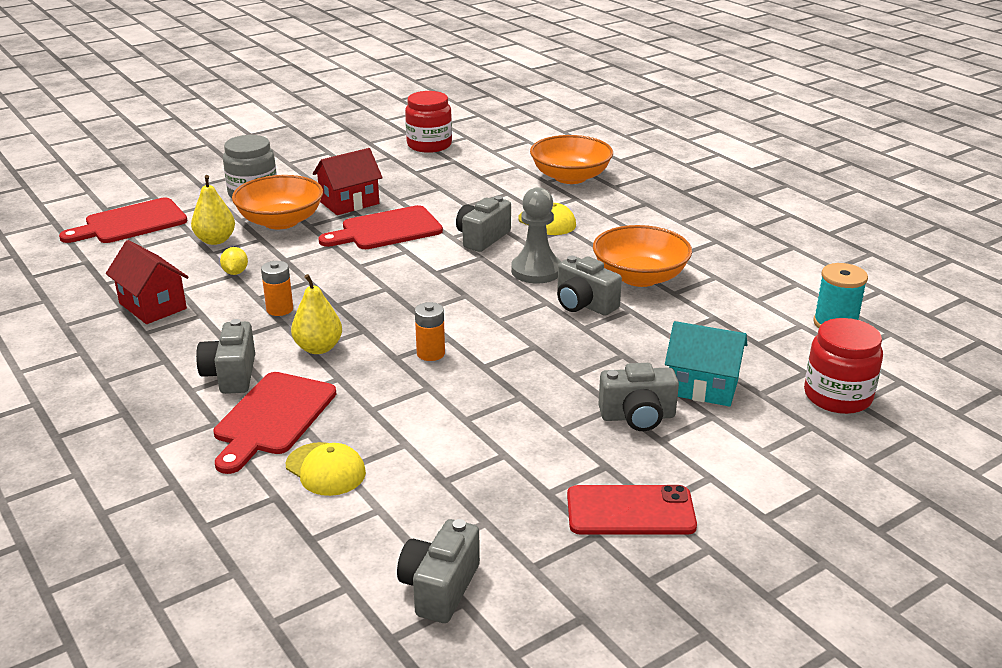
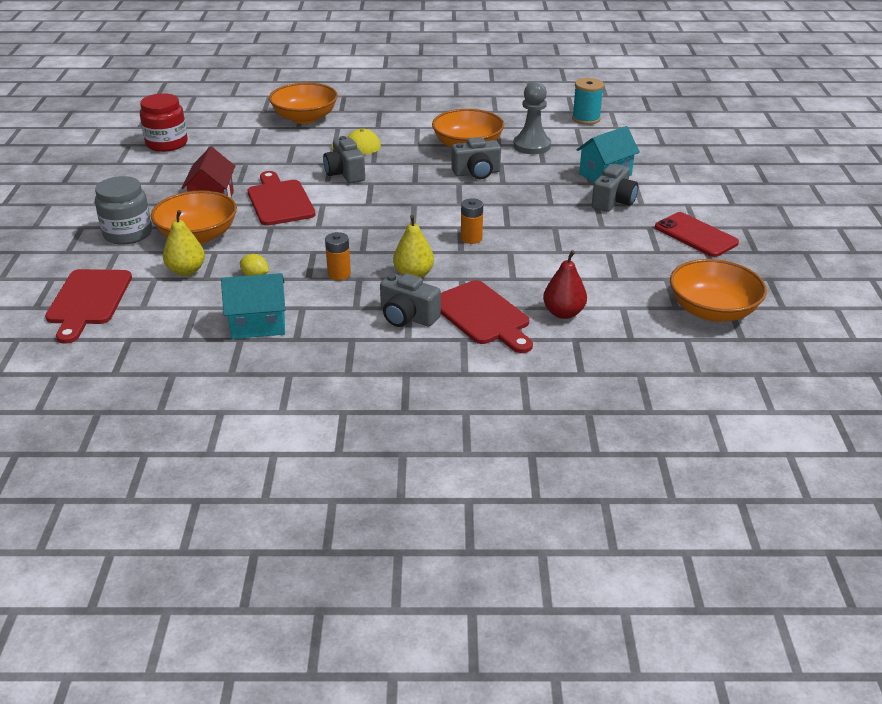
camera: 55 degrees left, 5 degrees up
(153, 306) = (258, 325): red house -> turquoise house
(325, 469) = (563, 313): yellow cap -> red pear
(386, 230) = (279, 201): red cutting board -> red cutting board turned 150 degrees clockwise
(439, 588) = (712, 311): grey camera -> orange bowl
(536, 271) = (415, 172): grey pawn -> grey pawn (532, 146)
(630, 511) = (696, 235): red phone -> red phone turned 75 degrees counterclockwise
(837, 396) = (652, 146): red jar -> none

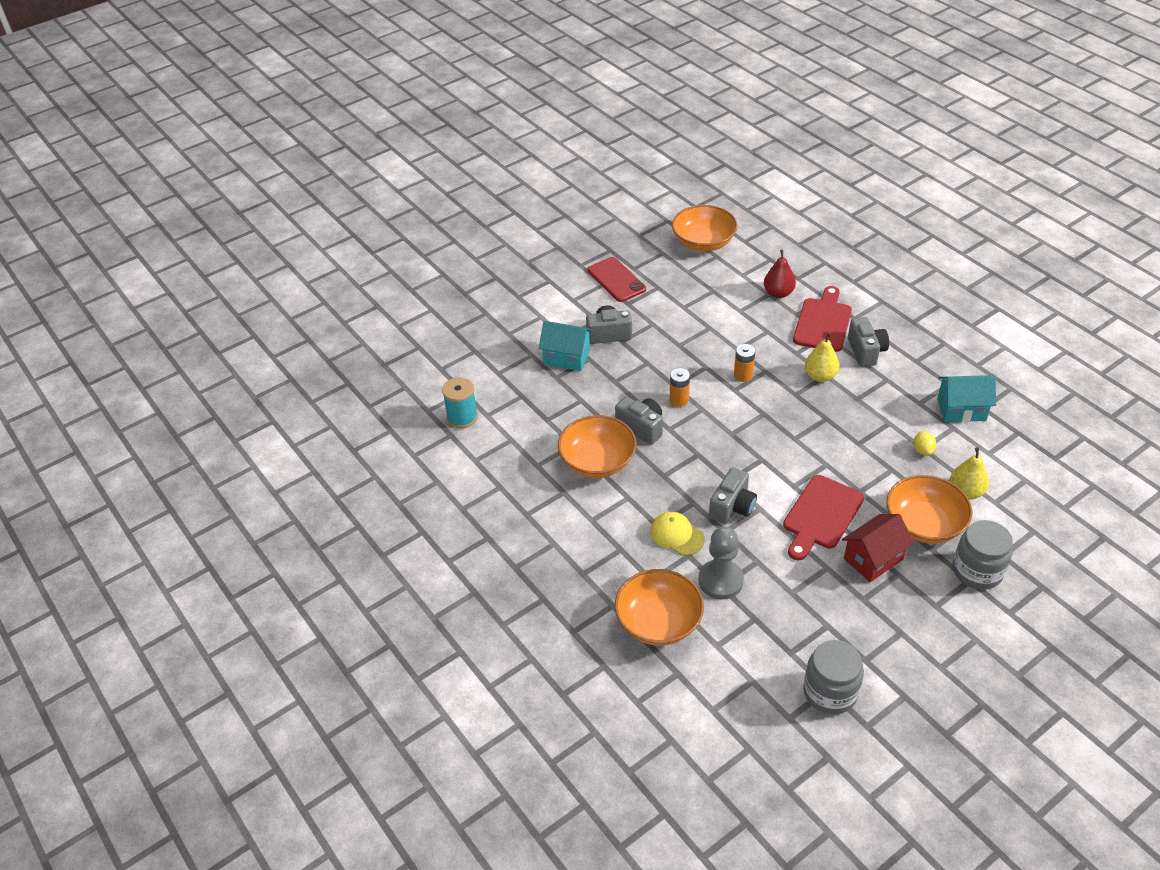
camera: 125 degrees left, 10 degrees up
(88, 301) = (1060, 514): red cutting board -> none
(167, 143) = (830, 692): red jar -> grey jar
(258, 325) = (961, 409): turquoise house -> turquoise house turned 45 degrees counterclockwise
(339, 274) = (865, 411): orange battery -> orange battery (679, 400)
(532, 146) = (555, 422): grey pawn -> grey pawn (720, 580)
(696, 235) = (616, 280): red phone -> red phone turned 45 degrees counterclockwise

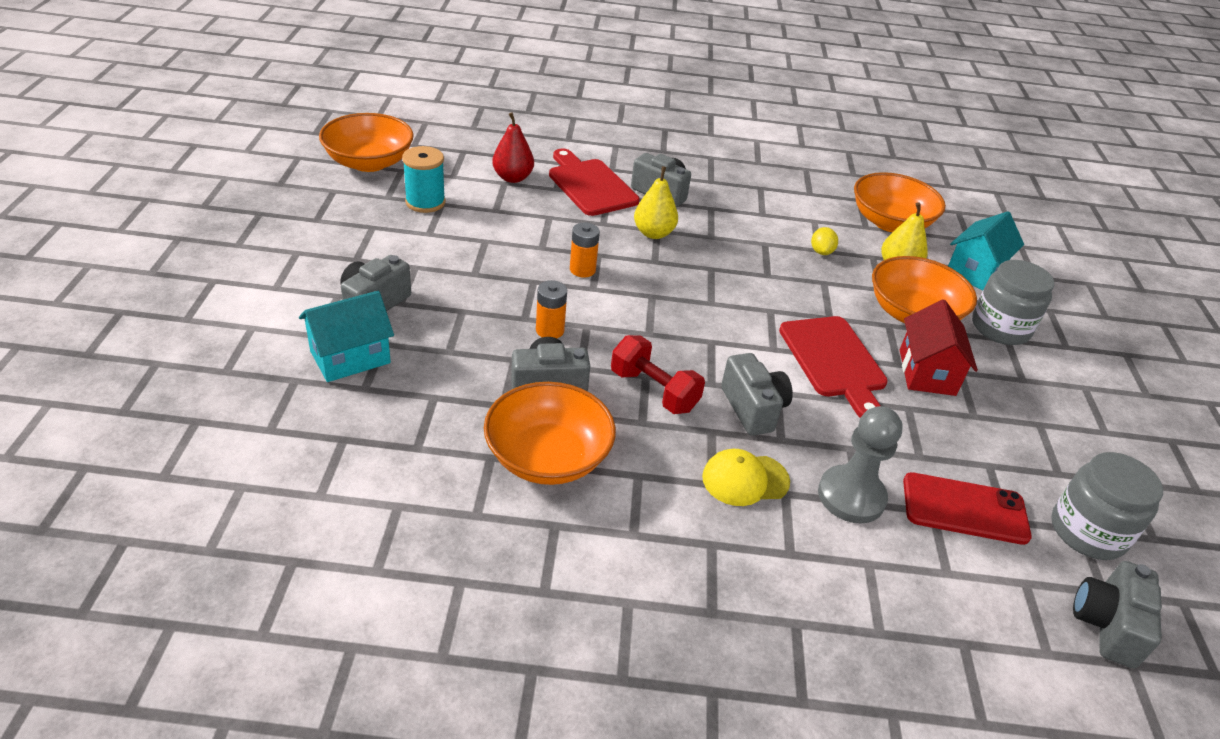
camera: 55 degrees left, 5 degrees down
(462, 417) = (282, 523): turquoise spool -> turquoise spool (425, 202)
(616, 280) = (308, 241): red phone -> red phone (964, 509)
(658, 622) = (865, 598): orange bowl -> orange bowl (890, 222)
(691, 464) = (654, 391): none -> red dumbbell
(764, 727) = (1107, 625): none -> grey camera
(922, 450) = (821, 252): yellow lemon -> yellow lemon turned 60 degrees clockwise
(961, 409) = (799, 203): turquoise house -> turquoise house (975, 271)

